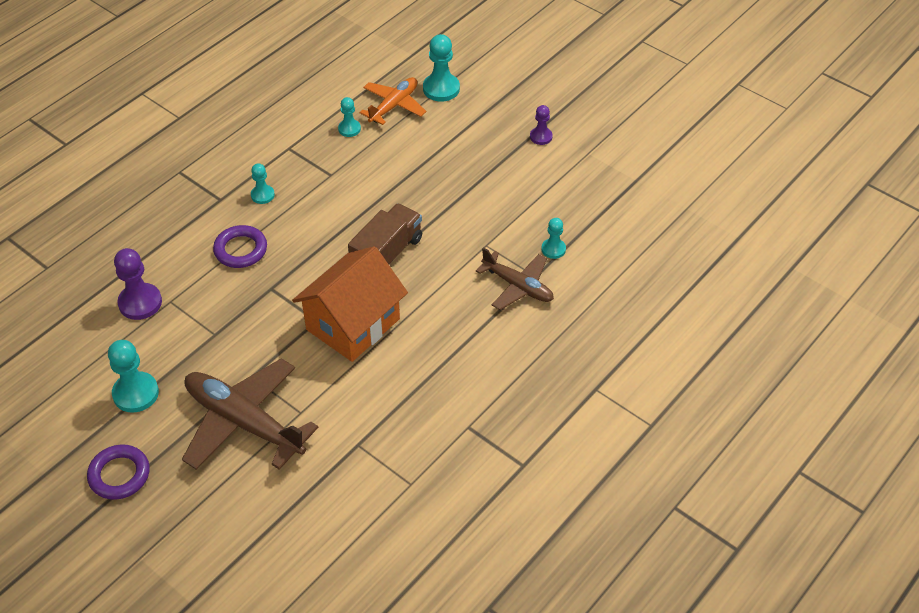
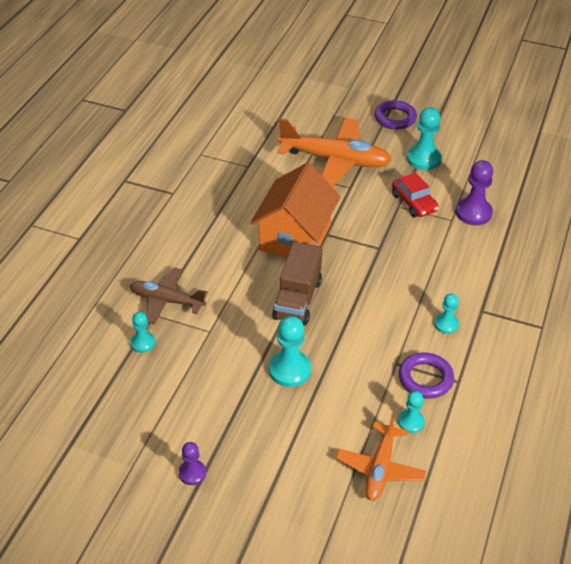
camera: 160 degrees right, 5 degrees down
(194, 333) = (414, 203): none -> red car
(240, 250) = (427, 271): purple ring -> purple ring (425, 378)
(243, 422) = (335, 160): brown plane -> orange plane
(441, 89) = (337, 511): turquoise pawn -> turquoise pawn (290, 370)

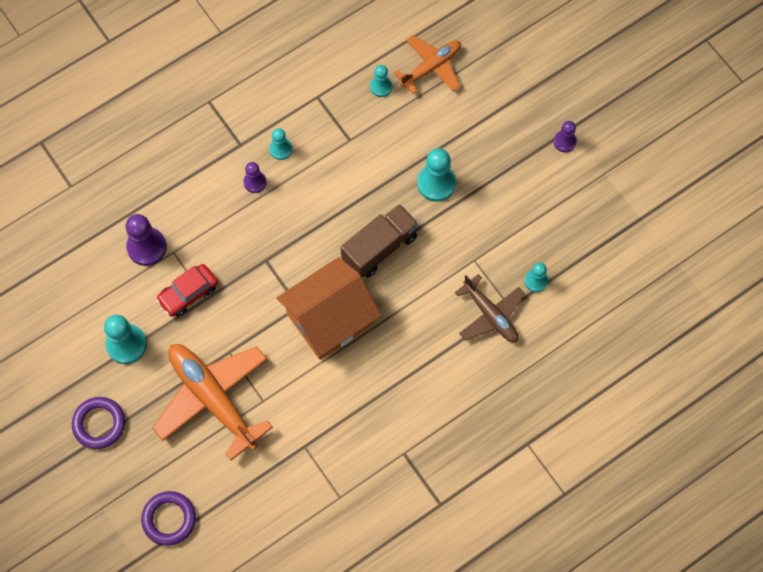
camera: 145 degrees left, 25 degrees up
(414, 203) = (188, 293): red car -> red car turned 135 degrees counterclockwise
(425, 378) = (339, 113): purple ring -> purple ring (169, 519)
(441, 291) = (255, 182): none -> purple pawn

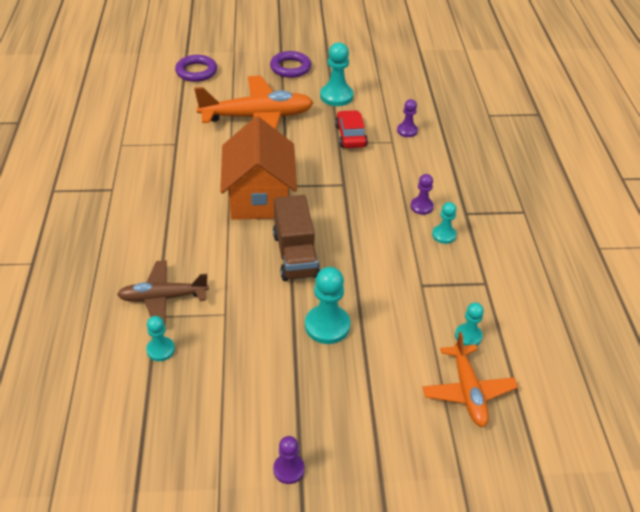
camera: 120 degrees right, 25 degrees down
(147, 247) = (407, 131): purple pawn -> purple pawn, size x0.59

